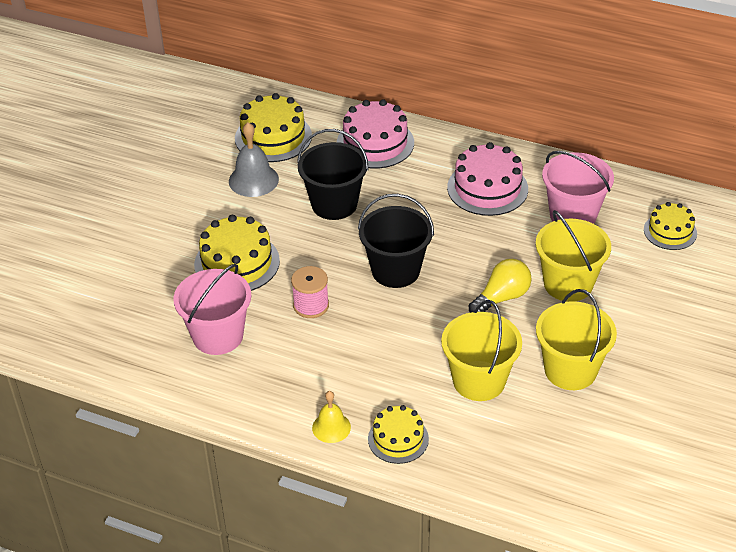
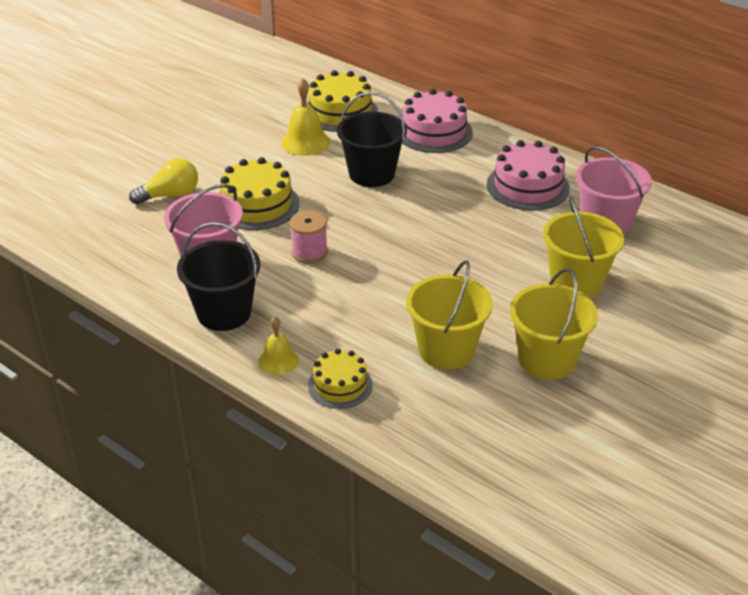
camera: 15 degrees right, 5 degrees down
(253, 180) = (305, 142): grey bell -> yellow bell
(395, 270) = (405, 238): black bucket -> black bucket (224, 313)
(501, 297) = (502, 281): yellow light bulb -> yellow light bulb (170, 195)
(670, 231) = (704, 255): yellow cake -> none

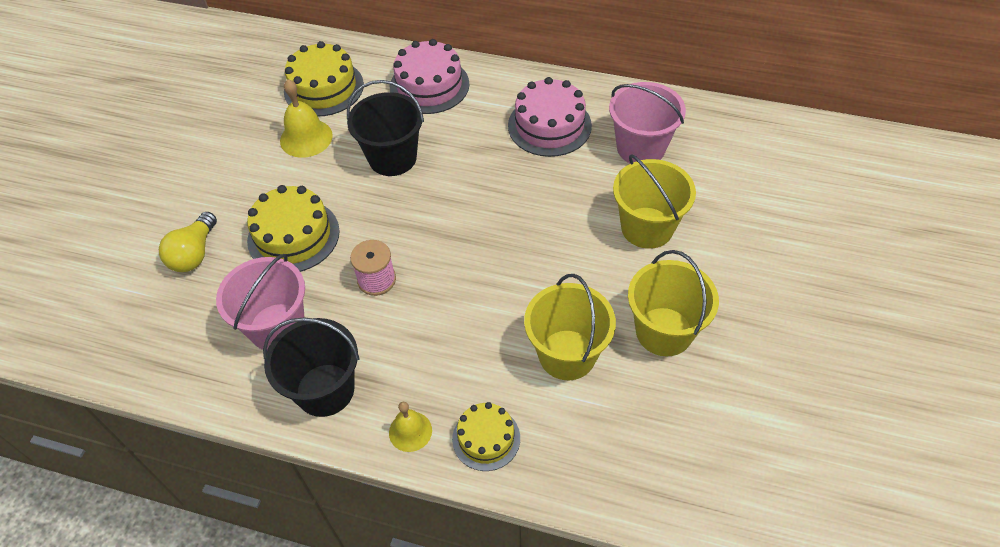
camera: 20 degrees left, 15 degrees up
(170, 195) = (194, 254): yellow light bulb -> yellow light bulb turned 150 degrees clockwise

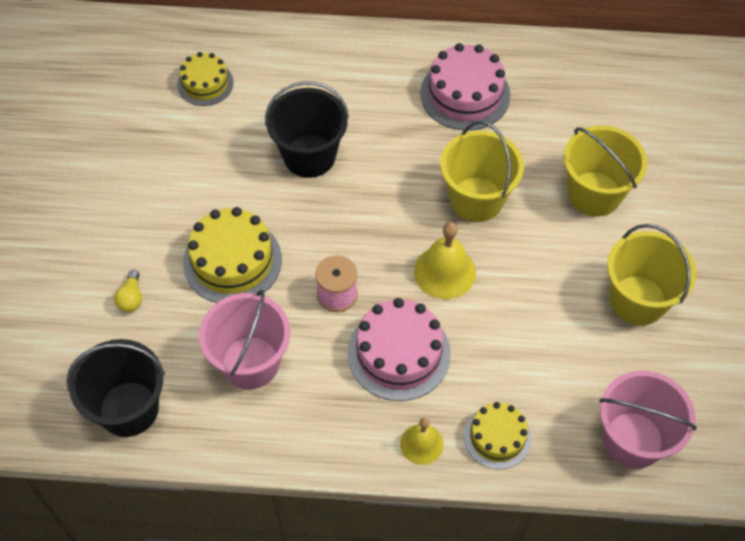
camera: 15 degrees left, 5 degrees up
(194, 254) = (131, 298): yellow light bulb -> yellow light bulb, size x0.59
(306, 138) = (206, 146): yellow bell -> yellow bell (445, 272)
(324, 88) = (205, 83): yellow cake -> yellow cake, size x0.63
(325, 390) = (323, 418): black bucket -> black bucket (129, 409)
(429, 85) = (322, 64): pink cake -> pink cake (399, 353)
(567, 355) = (551, 340): yellow bucket -> yellow bucket (476, 199)
(641, 148) = (566, 106): pink bucket -> pink bucket (633, 440)

